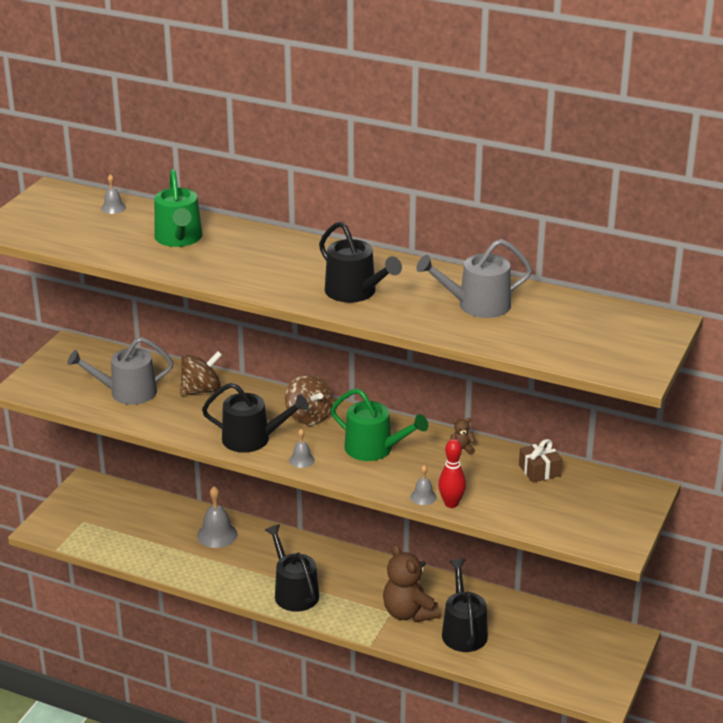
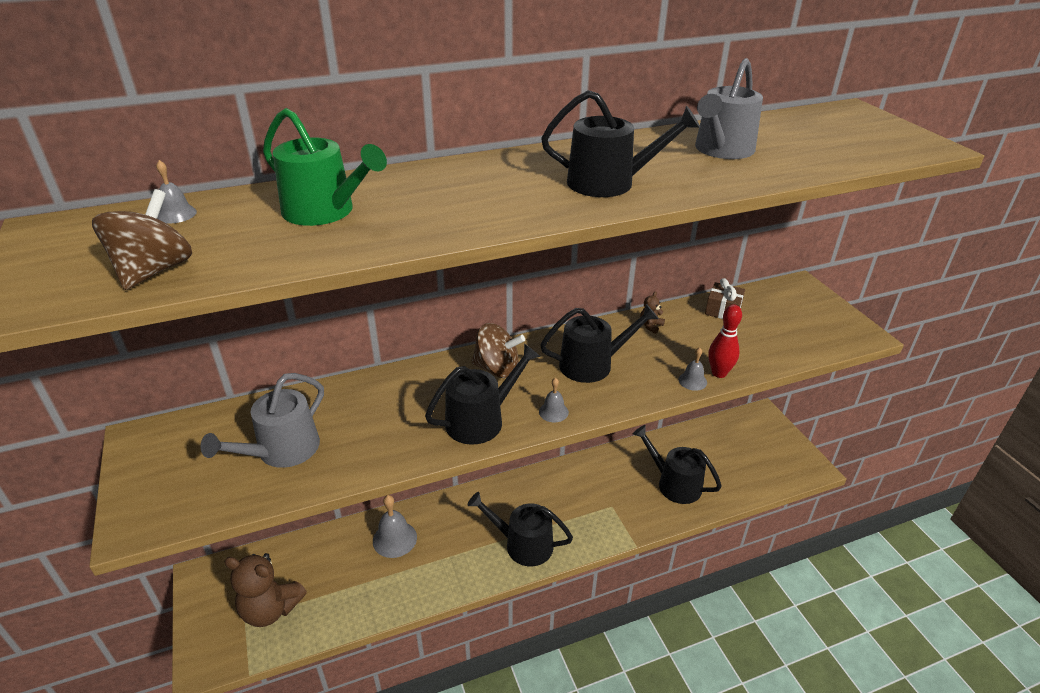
camera: 45 degrees left, 5 degrees up
(201, 390) = (361, 402): brown spinning top -> brown spinning top (154, 271)
(374, 449) = (592, 364): green watering can -> black watering can
(408, 613) = (623, 497): brown teddy bear -> brown teddy bear (270, 609)

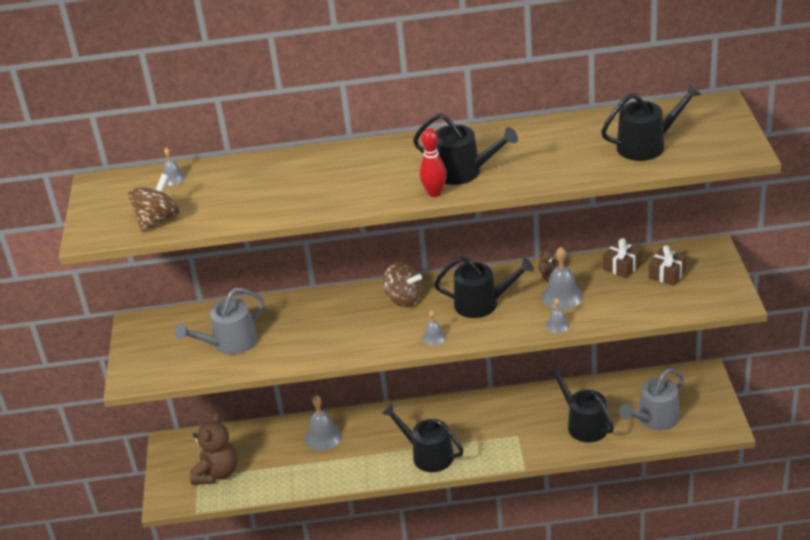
camera: 20 degrees right, 0 degrees up
(270, 609) = (217, 473): brown teddy bear -> brown teddy bear turned 105 degrees counterclockwise
(325, 211) = (263, 183): green watering can -> none
(481, 420) = (376, 337): black watering can -> black watering can (646, 145)
(678, 347) = (562, 296): none -> grey bell
(719, 373) = (583, 321): red bowling pin -> red bowling pin (434, 193)
(721, 150) = (569, 145): grey watering can -> grey watering can (654, 419)
(774, 313) = (667, 274): none -> brown gift

